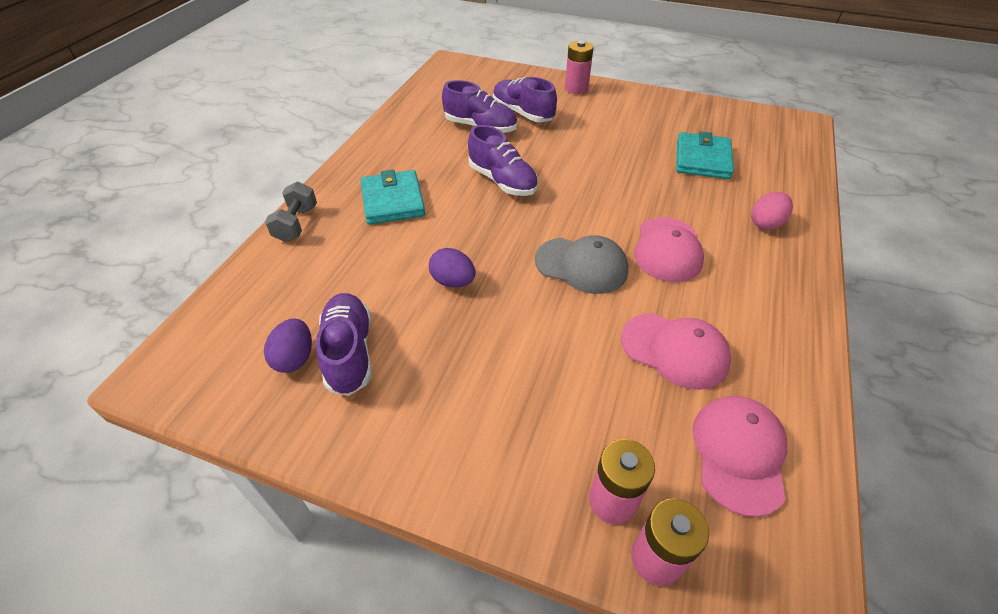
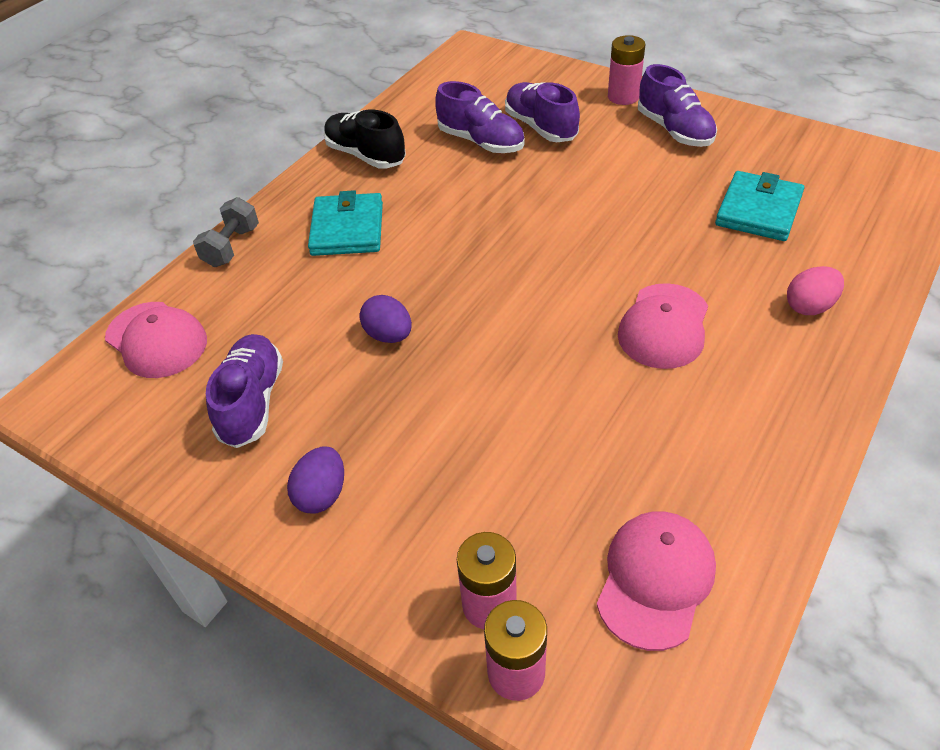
camera: 15 degrees right, 0 degrees up
(295, 358) = (194, 400): purple egg -> purple egg (321, 494)
(391, 143) = (365, 155): none -> black shoe
(502, 181) = (486, 216): purple shoe -> purple shoe (674, 130)
(581, 265) = (547, 334): grey cap -> none
(675, 350) = (625, 451): pink cap -> pink cap (156, 340)

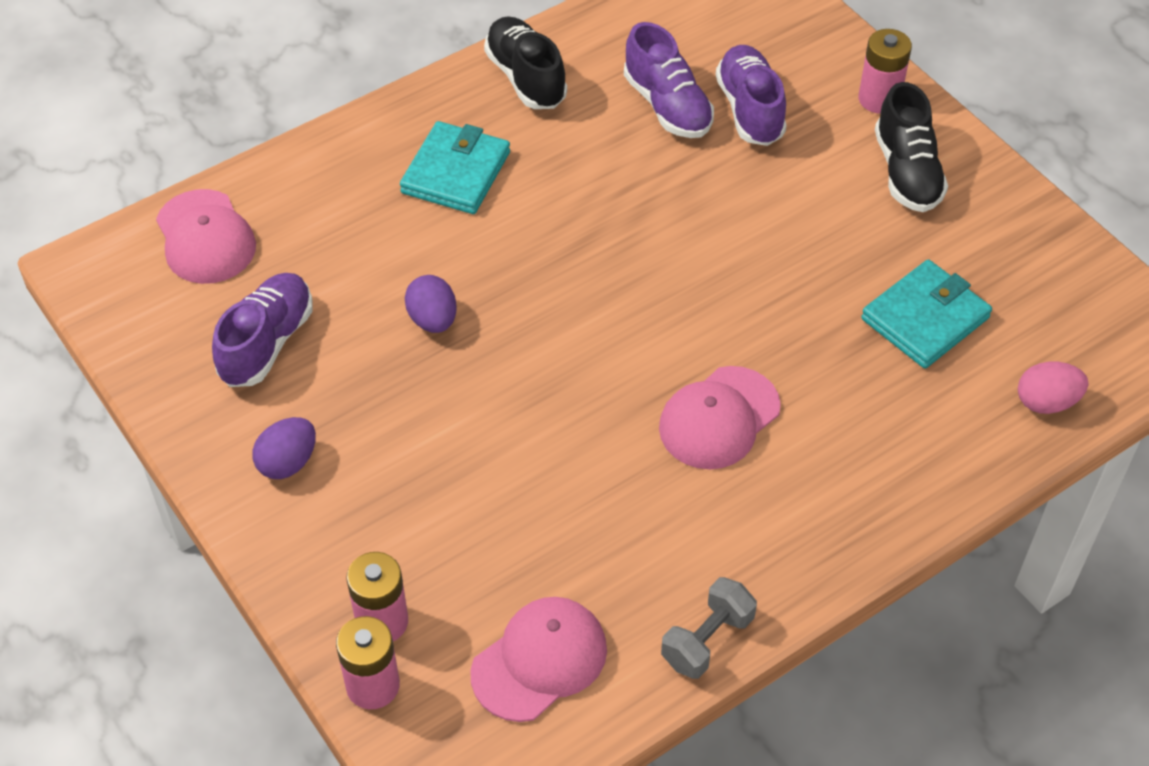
camera: 20 degrees right, 5 degrees up
(231, 247) = (325, 150): grey dumbbell -> grey dumbbell (707, 640)
(674, 130) = (907, 172): purple shoe -> black shoe
(809, 306) = (891, 456): pink egg -> pink egg (1046, 402)

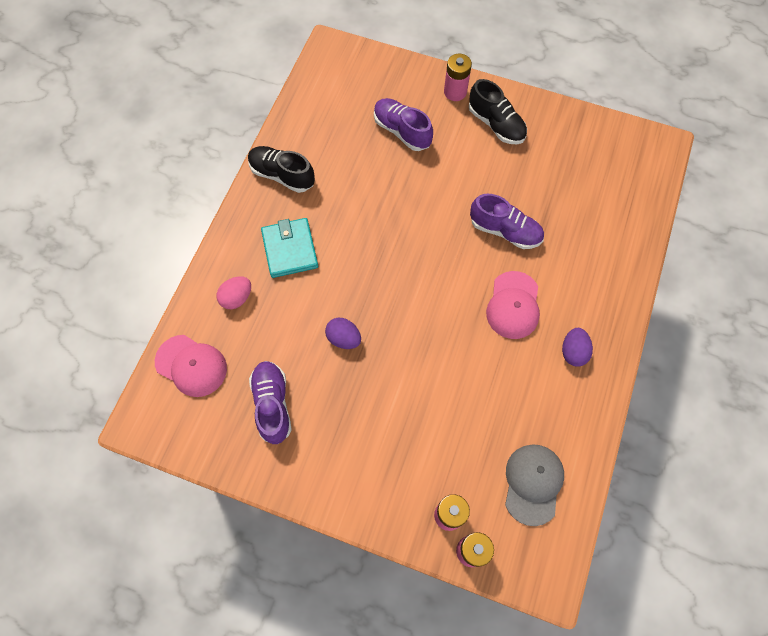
camera: 35 degrees left, 15 degrees up
(288, 462) = (336, 463): purple egg -> purple egg (573, 352)
(540, 661) = (533, 483): pink cap -> grey cap
(667, 106) = (362, 151): purple shoe -> purple shoe (505, 231)
(707, 640) = (594, 421): grey dumbbell -> none
(925, 318) = (560, 197): turquoise wallet -> none
(1046, 402) = (638, 208): pink egg -> pink egg (237, 298)

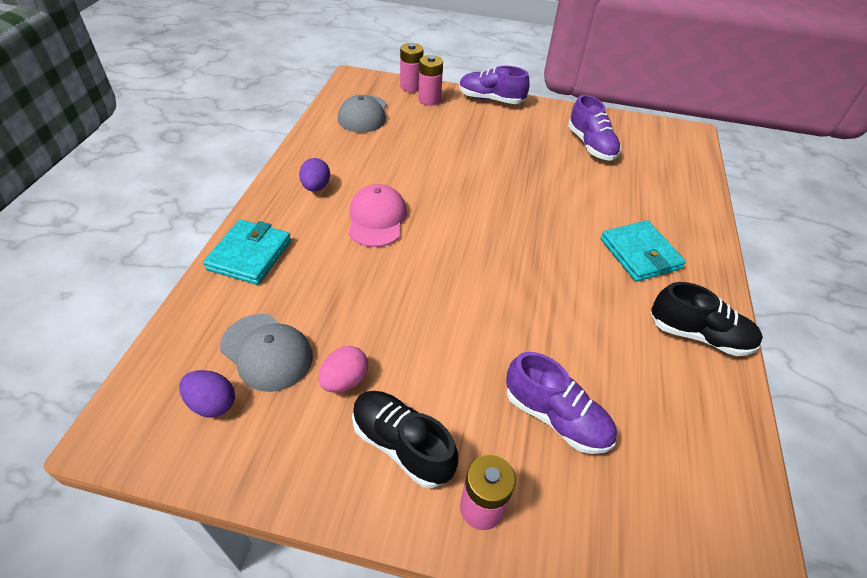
camera: 170 degrees right, 20 degrees down
(191, 365) = (676, 164): pink cap -> none
(237, 298) = (669, 210): pink egg -> pink egg (345, 380)
(344, 338) = (547, 186): purple egg -> purple egg (212, 403)
(505, 231) = (386, 288): purple shoe -> purple shoe (490, 99)
(585, 186) = (267, 352): none -> grey cap
(616, 271) = (250, 255): none -> turquoise wallet

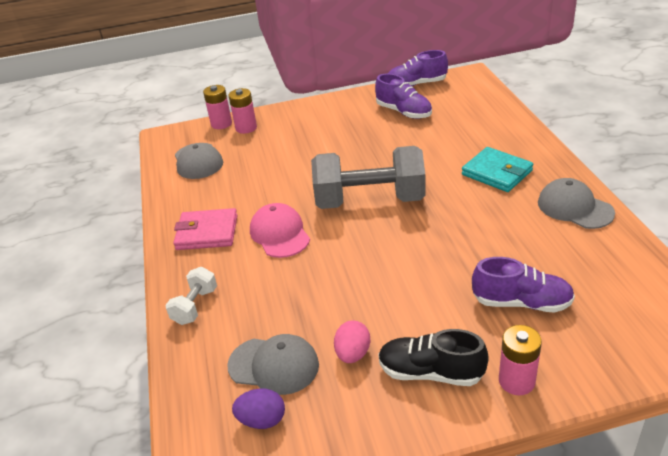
camera: 20 degrees left, 10 degrees down
(250, 255) = (195, 306): turquoise wallet -> white dumbbell
(316, 187) = (207, 232): purple egg -> pink wallet
(486, 224) = (369, 201): none -> grey dumbbell
(490, 99) = (297, 108): purple shoe -> purple shoe (416, 85)
(698, 335) = (574, 207): black shoe -> grey cap

